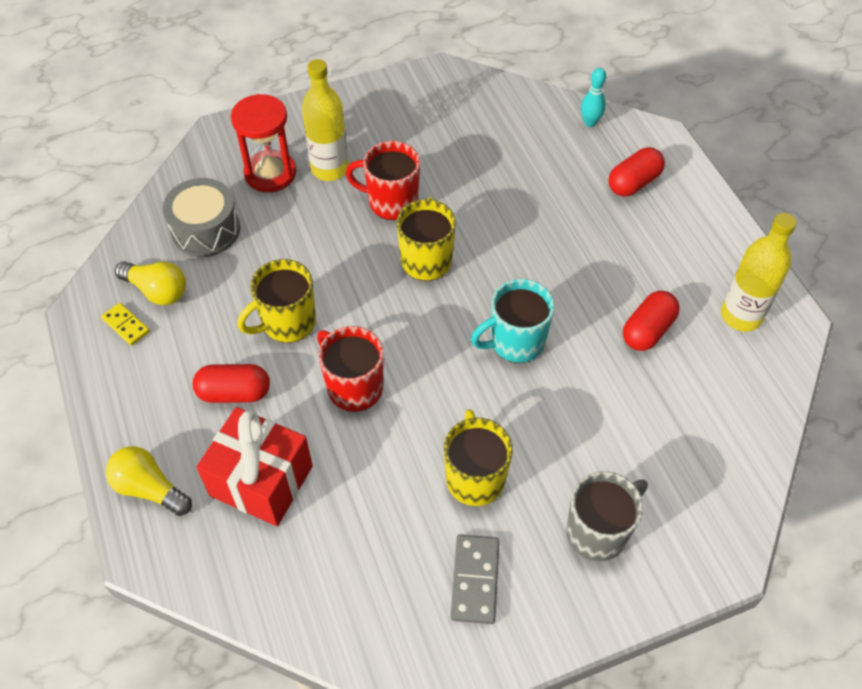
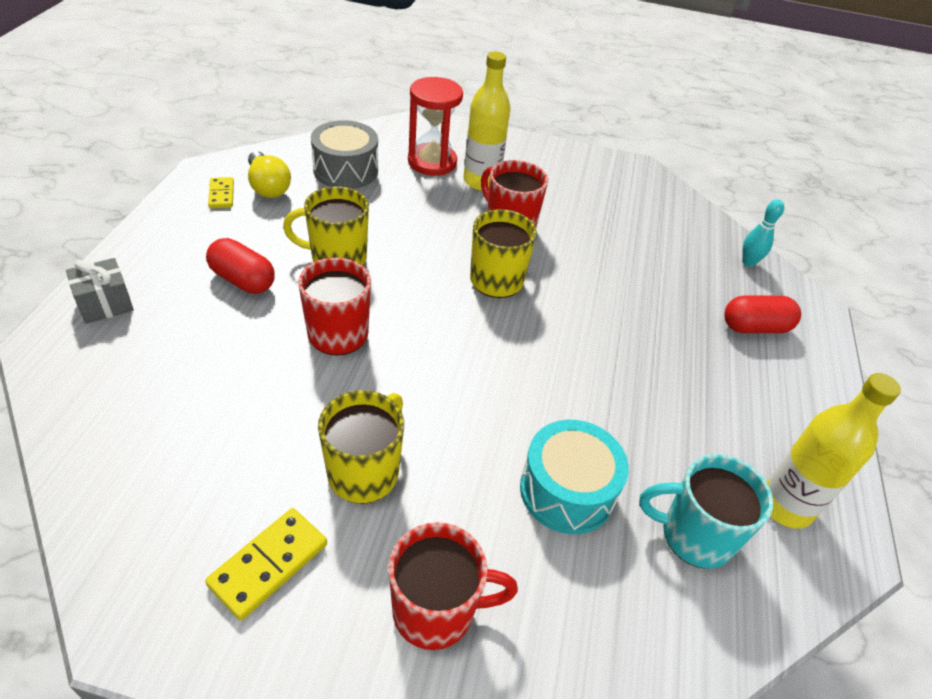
camera: 30 degrees right, 10 degrees down
(149, 488) = (105, 304): yellow light bulb -> grey gift
(261, 481) = (188, 353): red gift -> none
(475, 580) = (269, 564): grey domino -> yellow domino
(515, 342) = (517, 385): turquoise mug -> turquoise mug (694, 535)
(598, 532) = (436, 610): grey mug -> red mug
(609, 398) = (567, 490): none -> turquoise drum
(647, 330) = (663, 456): red capsule -> none

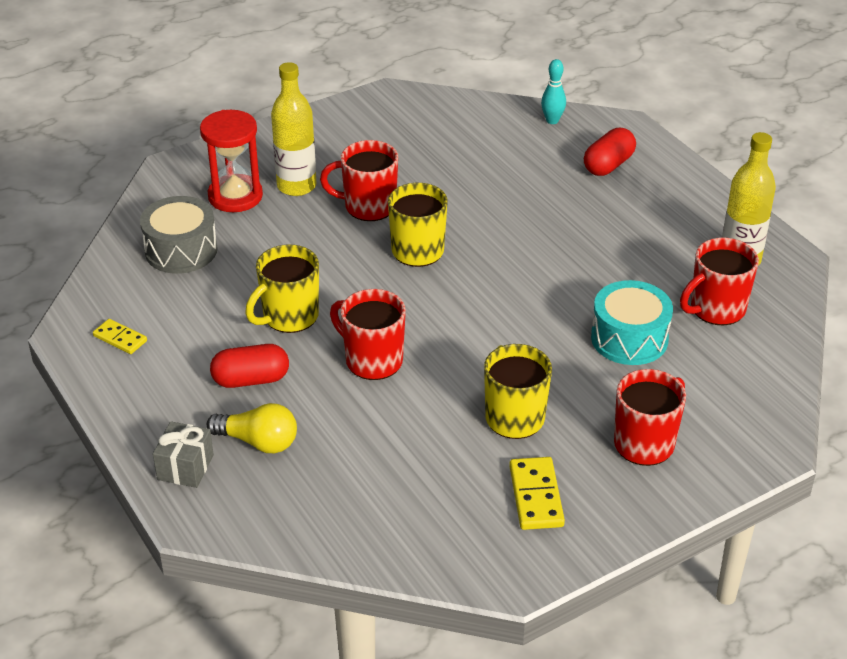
camera: 40 degrees left, 5 degrees down
(268, 187) = (144, 306): yellow light bulb -> yellow light bulb (258, 442)
(694, 535) = (716, 309): turquoise mug -> red mug

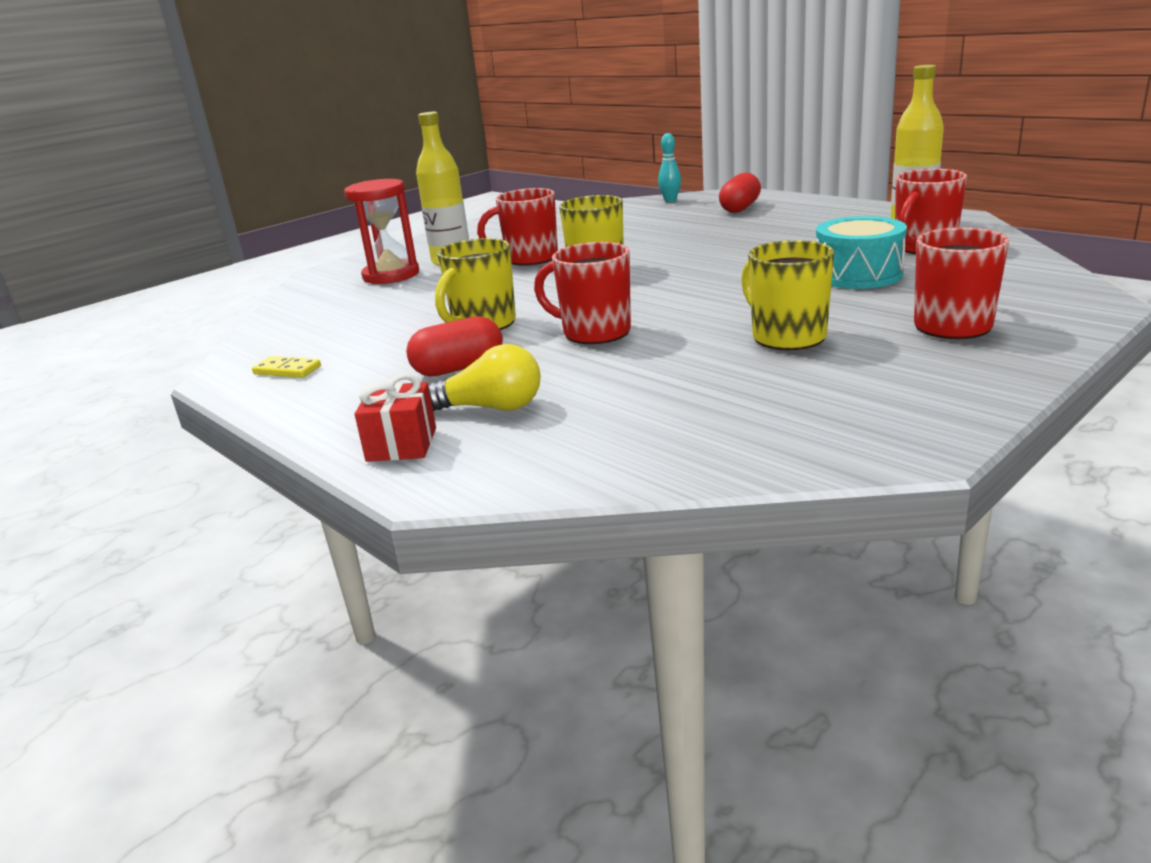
camera: 10 degrees left, 15 degrees down
(181, 250) = (344, 310): grey drum -> none
(185, 467) = (402, 444): grey gift -> red gift
(536, 496) = (871, 381): yellow domino -> none

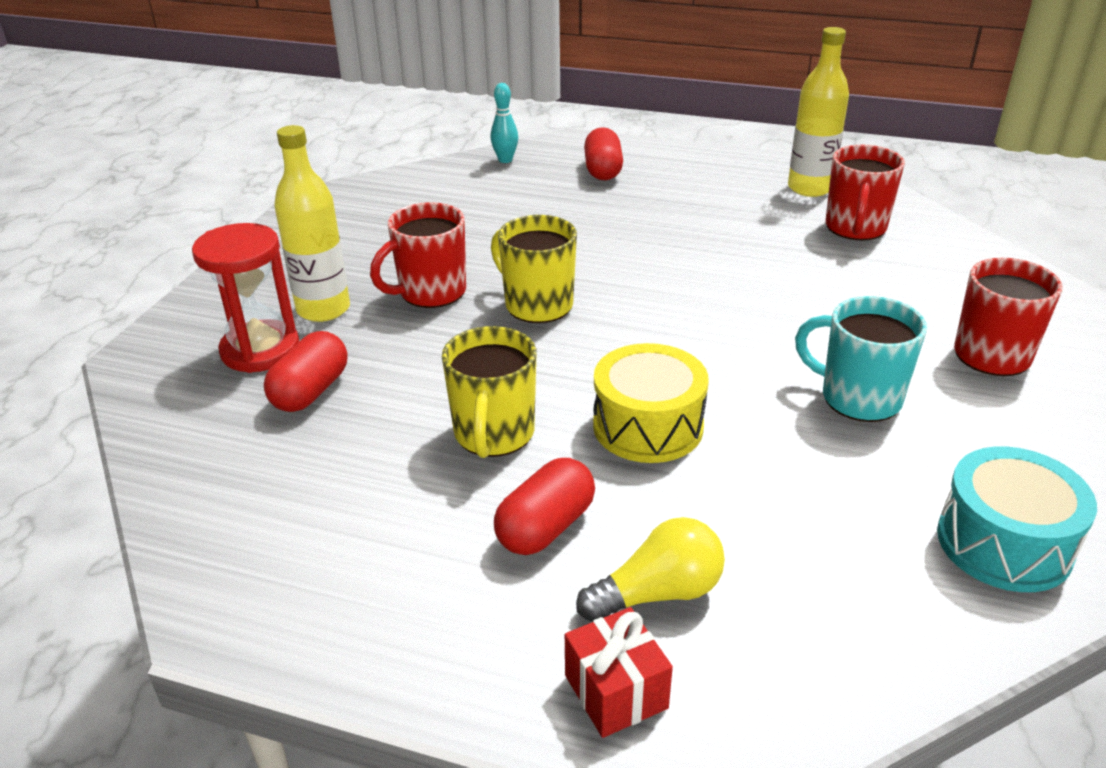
camera: 30 degrees left, 10 degrees up
(287, 370) = (303, 583): yellow domino -> none
(396, 295) = (310, 391): none -> red capsule
(594, 332) = (648, 426): red mug -> yellow drum
(787, 336) = (858, 398): yellow mug -> turquoise mug
(858, 275) = (834, 281): turquoise drum -> turquoise drum (1004, 543)

